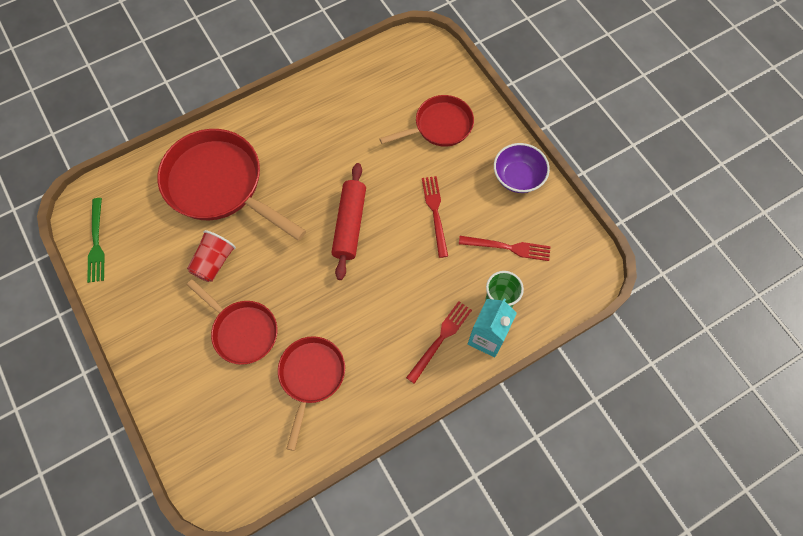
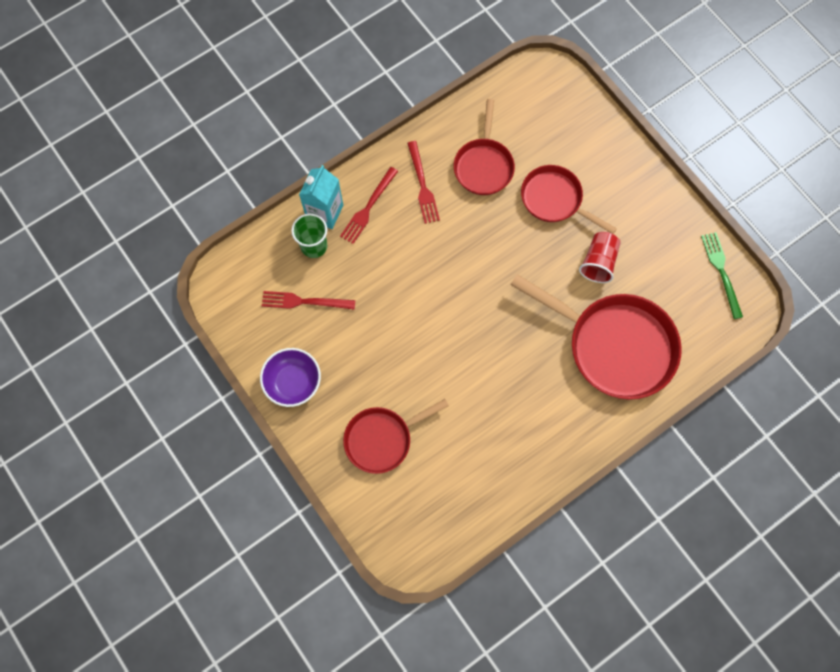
camera: 175 degrees right, 5 degrees up
(350, 224) = (468, 312): red rolling pin -> none
(435, 213) = (381, 333): red fork -> red fork (422, 185)

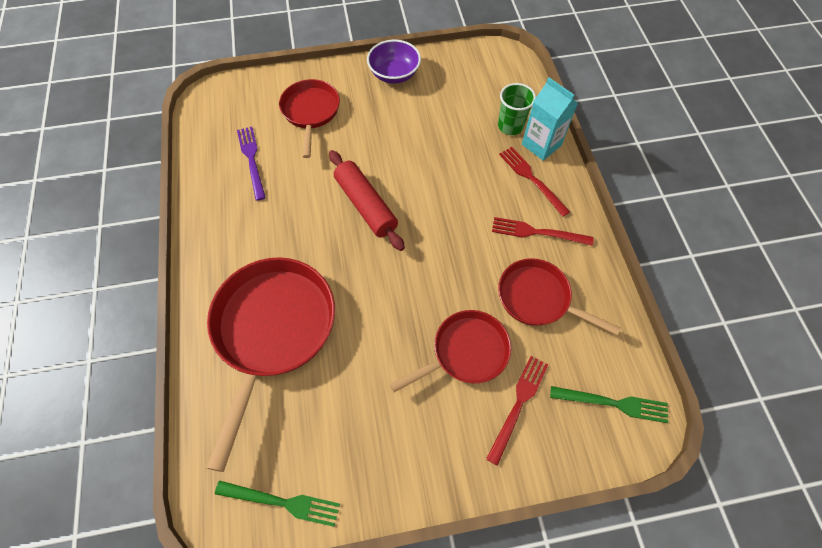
camera: 115 degrees right, 10 degrees down
(304, 301) = (460, 103): red fork -> red fork (518, 404)
(464, 332) = (366, 205): none -> red rolling pin
(466, 462) = (252, 160): none -> purple fork
(540, 94) = (613, 403): none -> green fork
(598, 262) = (370, 362): red cup -> none
(614, 345) = (272, 331): red pan -> red pan turned 135 degrees clockwise

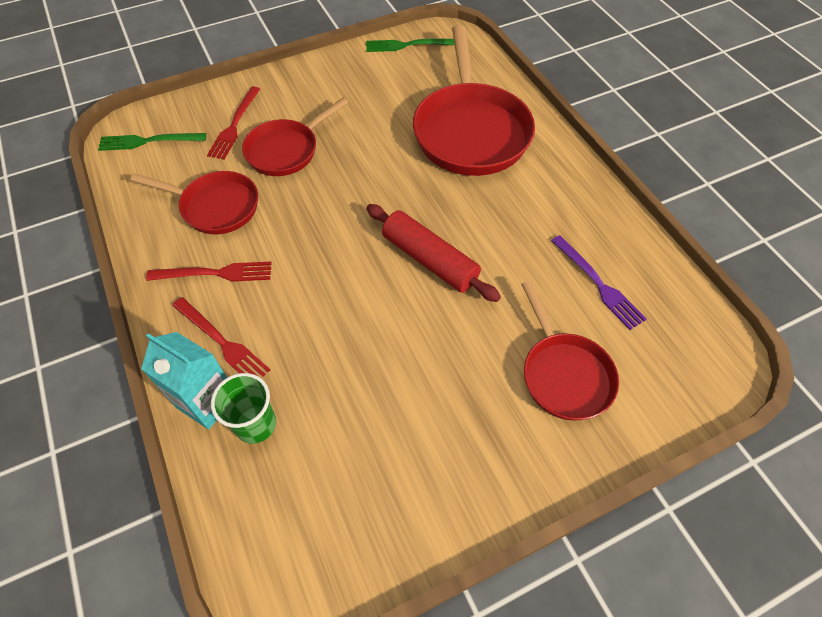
camera: 165 degrees right, 5 degrees down
(394, 74) = (467, 486): purple bowl -> none

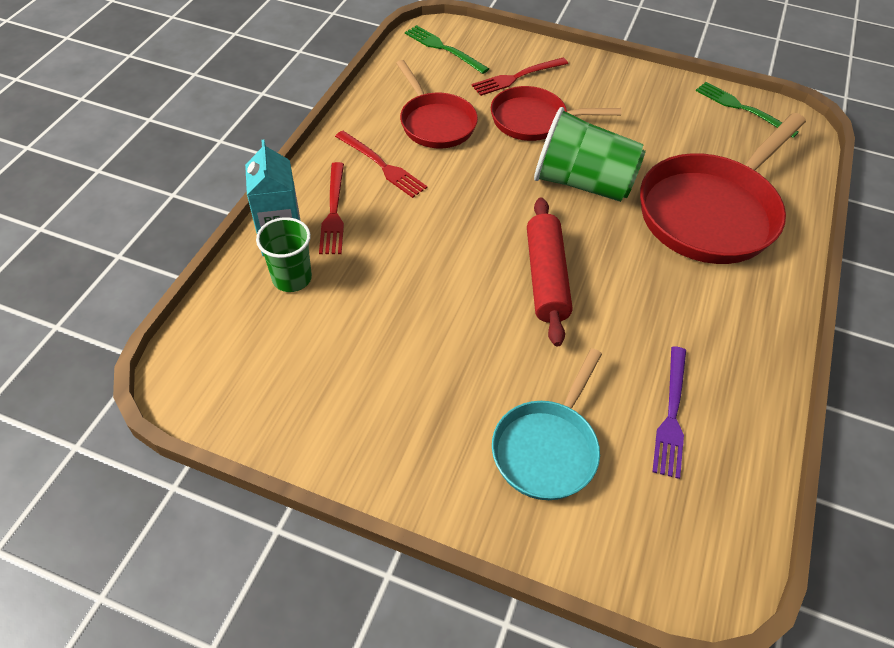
camera: 45 degrees right, 5 degrees down
(373, 172) = (582, 183): none -> green cup
(564, 374) = (547, 448): red pan -> turquoise pan

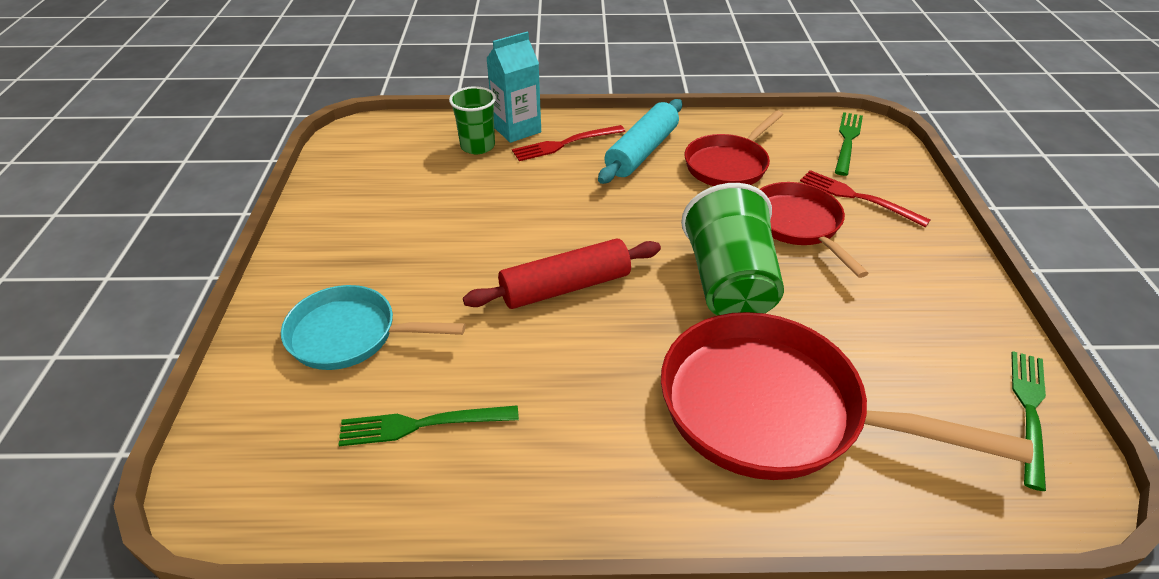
camera: 70 degrees right, 10 degrees down
(382, 166) = (642, 152): red fork -> turquoise rolling pin
(671, 415) = (422, 424): purple fork -> green fork

